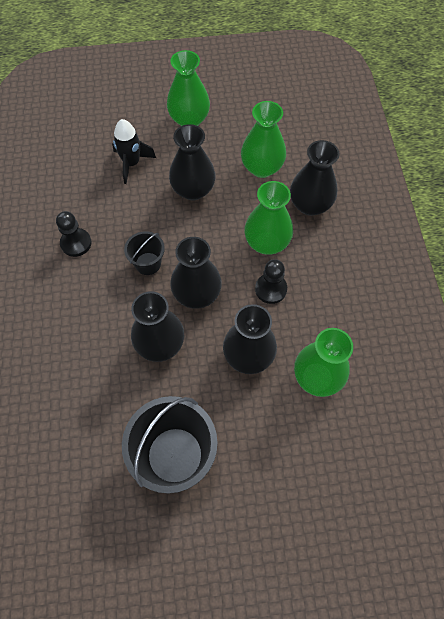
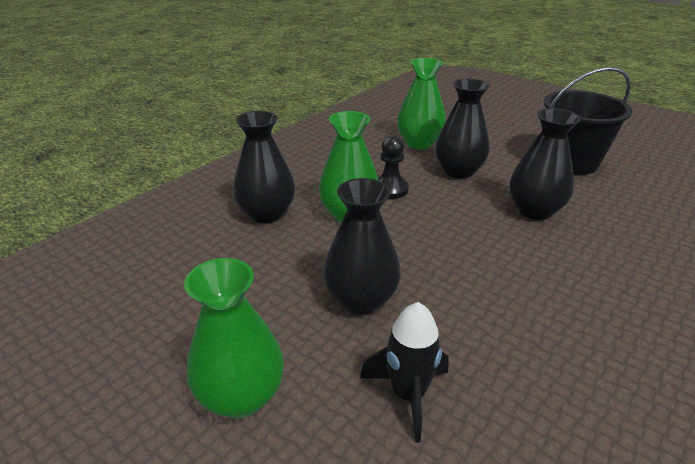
camera: 135 degrees left, 30 degrees down
(76, 243) = (583, 342): black pawn -> none
(148, 263) = (495, 267): black bucket -> none
(197, 294) = (463, 220): black vase -> none
(262, 168) = (255, 268): green vase -> none

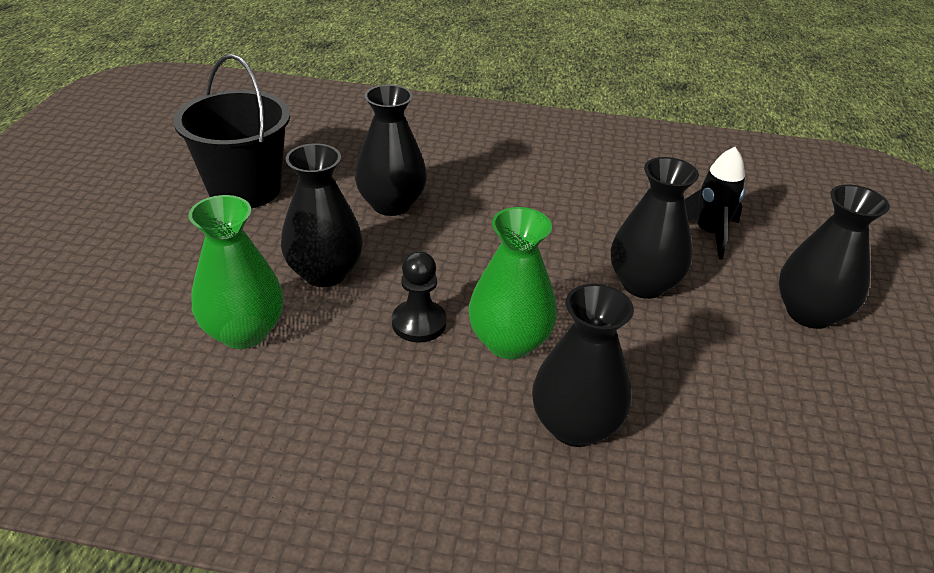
camera: 120 degrees left, 5 degrees up
(241, 396) = (809, 313): green vase -> black vase

